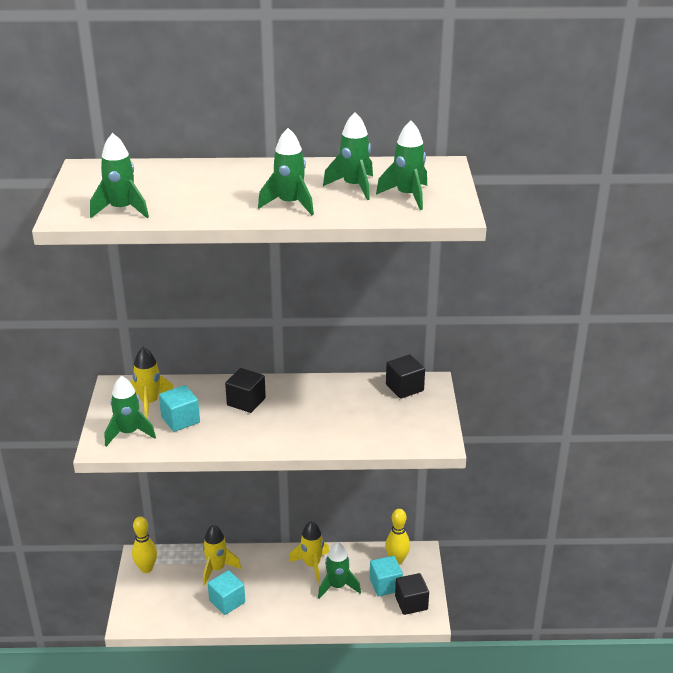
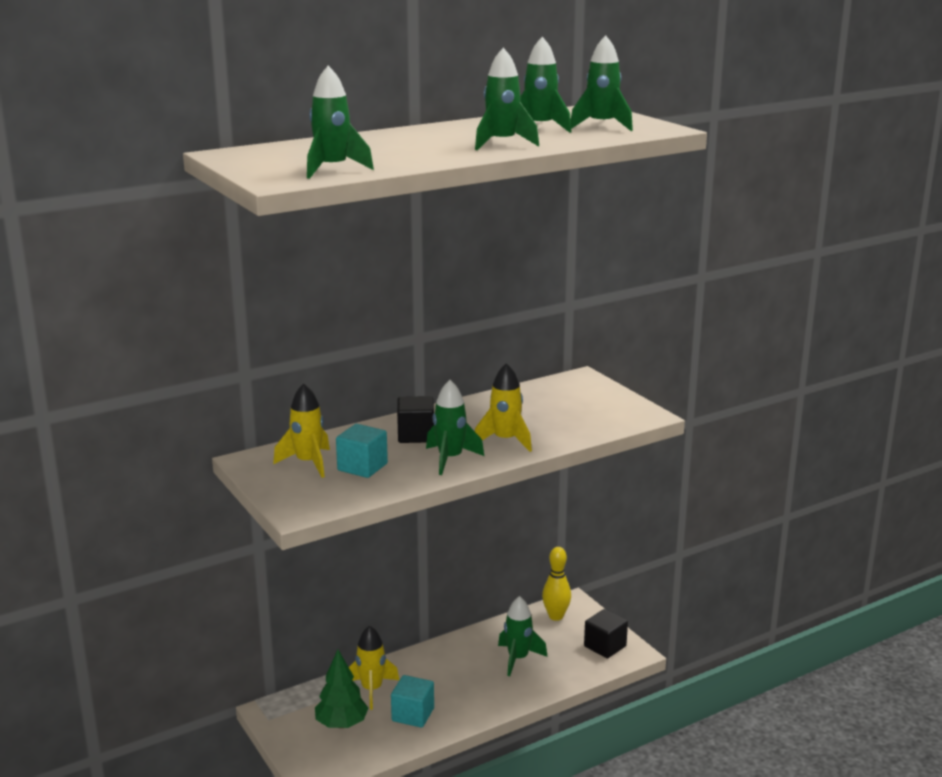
camera: 30 degrees left, 10 degrees down
(129, 433) = (317, 492): green rocket -> green rocket (450, 459)
(146, 568) = (287, 718): yellow bowling pin -> none
(176, 588) = (342, 724): none -> green tree
(312, 565) = (473, 650): yellow rocket -> yellow rocket (505, 441)
(385, 585) = (565, 640): turquoise cube -> none
(404, 388) = (562, 386): black cube -> none

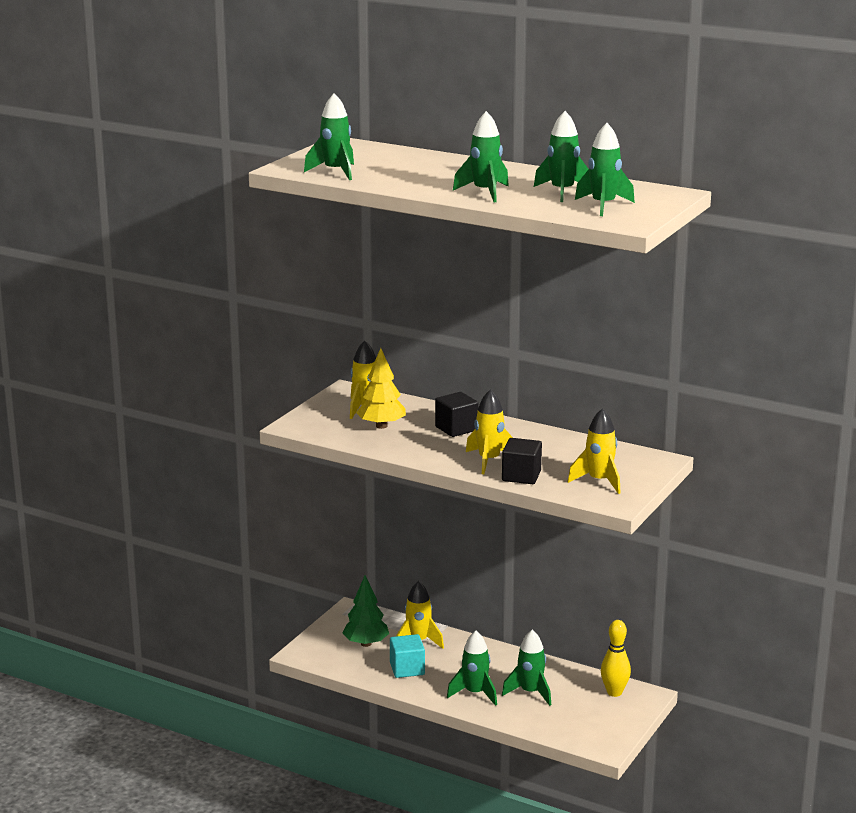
camera: 60 degrees right, 0 degrees up
(362, 467) = (381, 426): turquoise cube -> yellow tree
(450, 459) = (431, 450): green rocket -> green rocket (475, 693)
(598, 410) = (599, 481): none -> yellow rocket
(605, 646) = (598, 730): black cube -> black cube (521, 476)

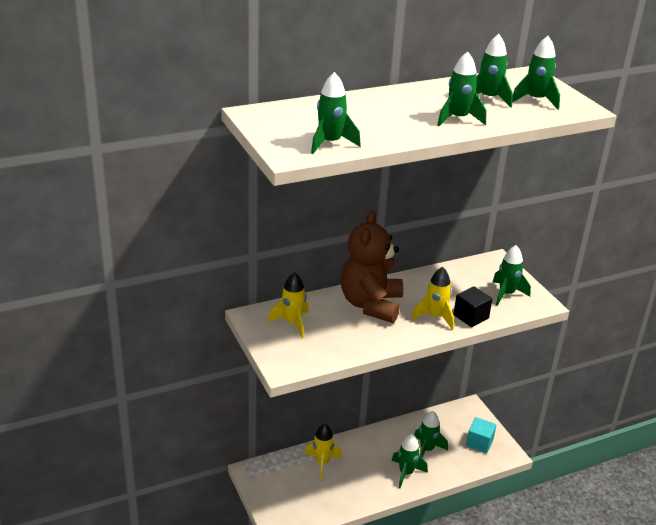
camera: 55 degrees left, 10 degrees up
(366, 643) = (299, 488): green tree -> none
(381, 426) = (331, 331): yellow tree -> none
(407, 669) = (349, 486): turquoise cube -> turquoise cube (479, 443)
(456, 428) = (371, 305): black cube -> brown teddy bear
(599, 481) = (506, 294): yellow rocket -> green rocket
(614, 692) = (457, 417): yellow bowling pin -> none

